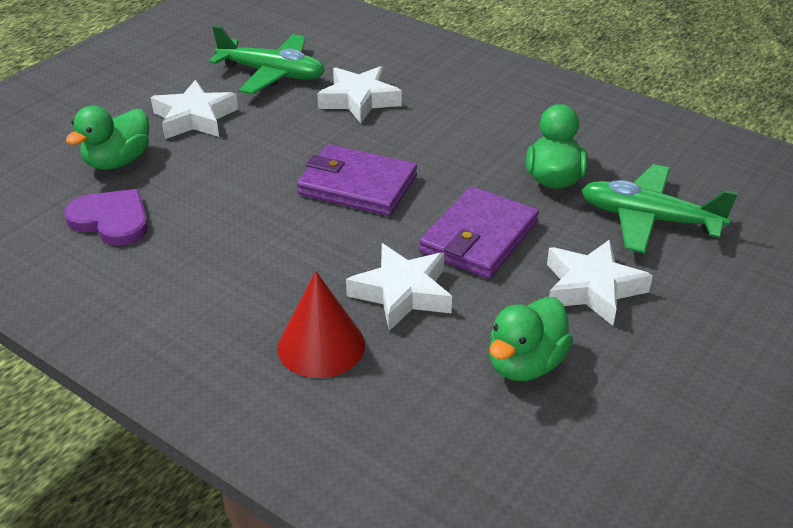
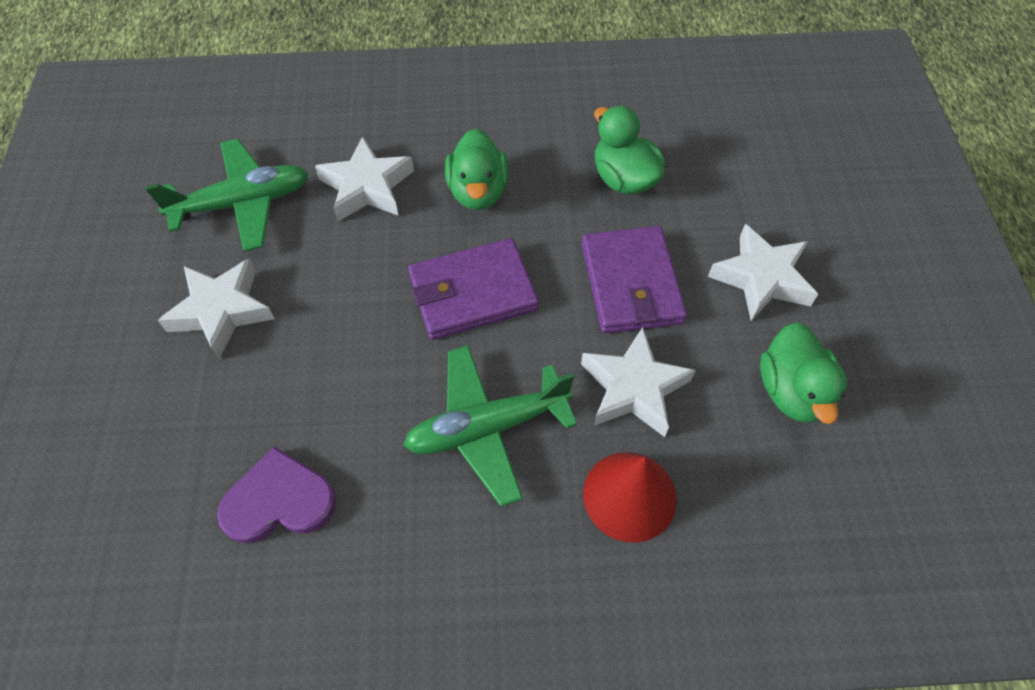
camera: 40 degrees left, 20 degrees up
(118, 161) = (199, 421): green duck -> green duck (478, 192)
(649, 219) = (732, 178): green plane -> green plane (487, 427)

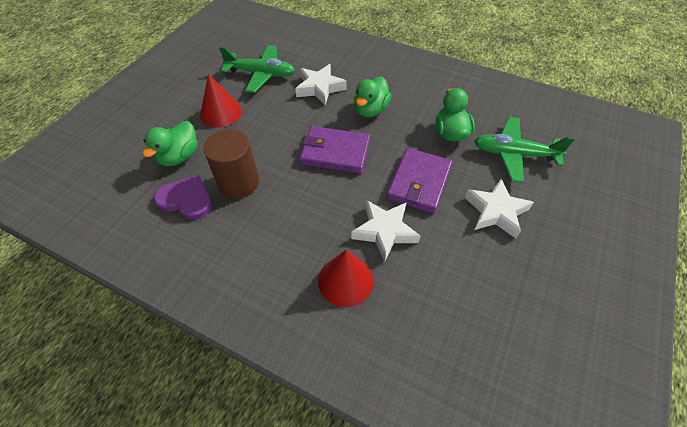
camera: 30 degrees right, 5 degrees down
(221, 311) = (221, 113): white star -> red cone
(349, 423) = (238, 182): none -> brown cylinder
(487, 427) = (298, 214): green plane -> green plane (514, 154)
(791, 391) = (473, 275): green duck -> green duck (179, 156)

